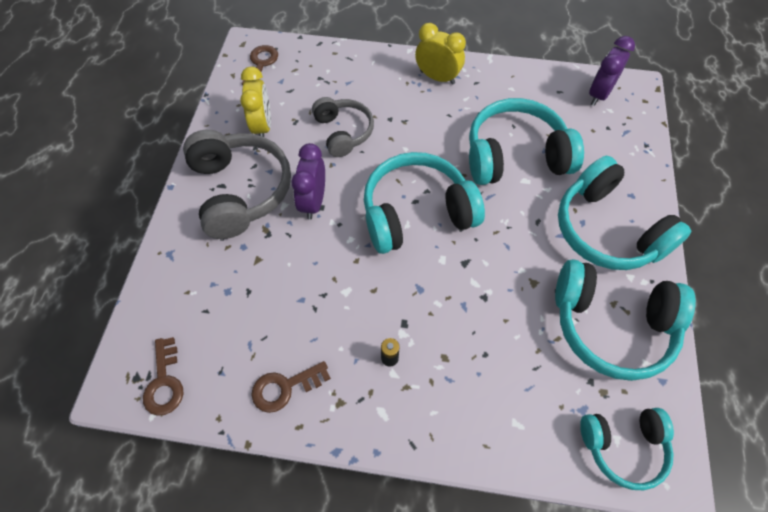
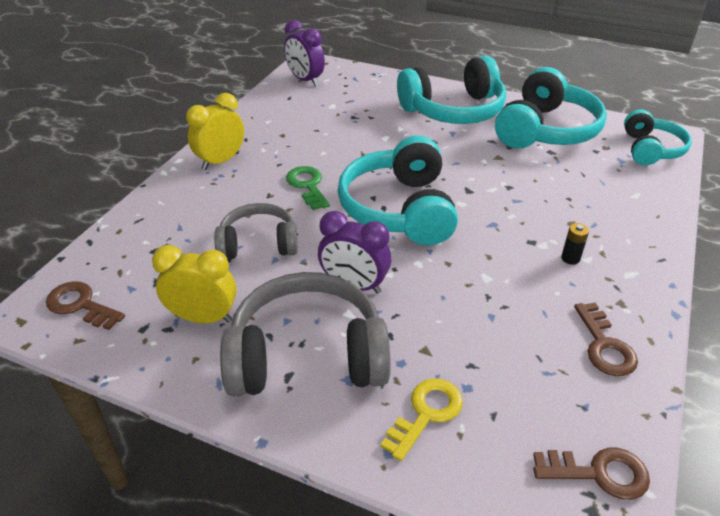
camera: 75 degrees left, 20 degrees down
(201, 269) = (426, 413): none -> yellow key
(426, 142) = (307, 185): none -> green key
(515, 156) = (354, 136): turquoise headphones -> none

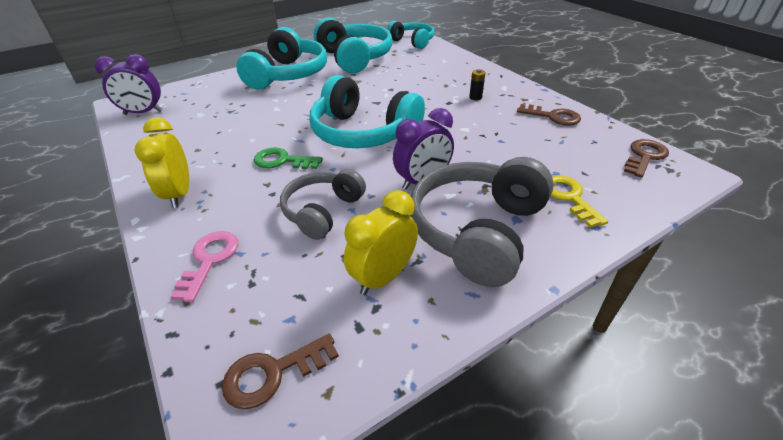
camera: 55 degrees left, 0 degrees up
(163, 218) = (210, 260): none -> pink key

